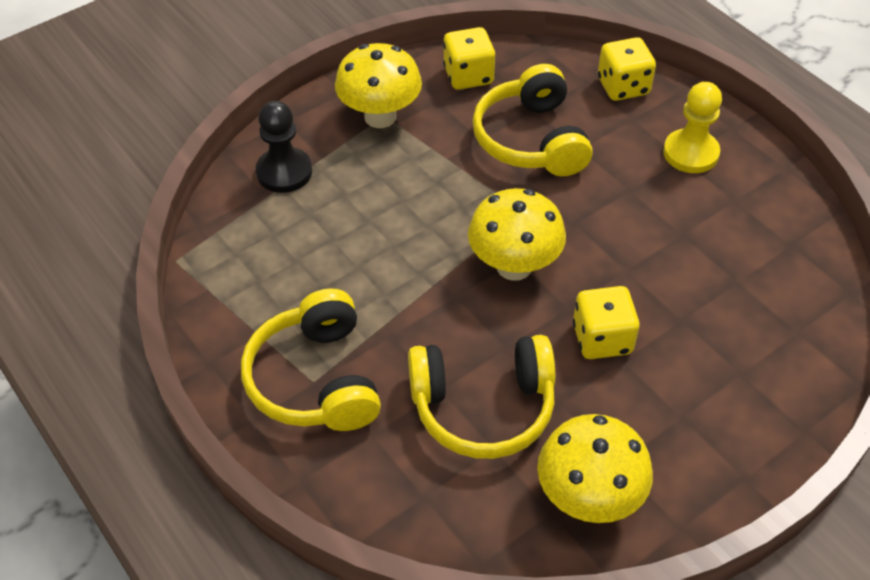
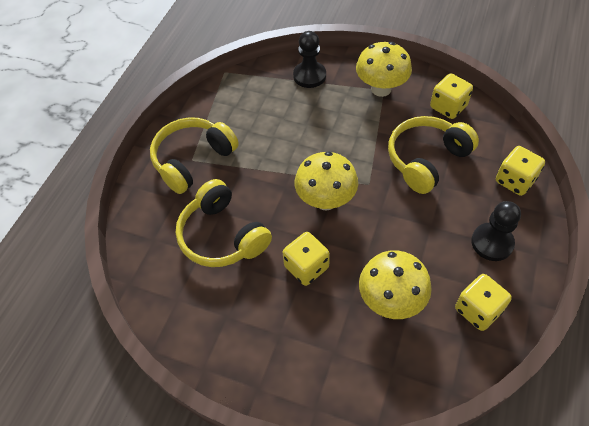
camera: 60 degrees right, 5 degrees up
(588, 497) = (196, 313): yellow mushroom -> yellow mushroom (391, 300)
(690, 153) = (492, 243): yellow pawn -> black pawn
(767, 214) = (478, 310): none -> yellow dice

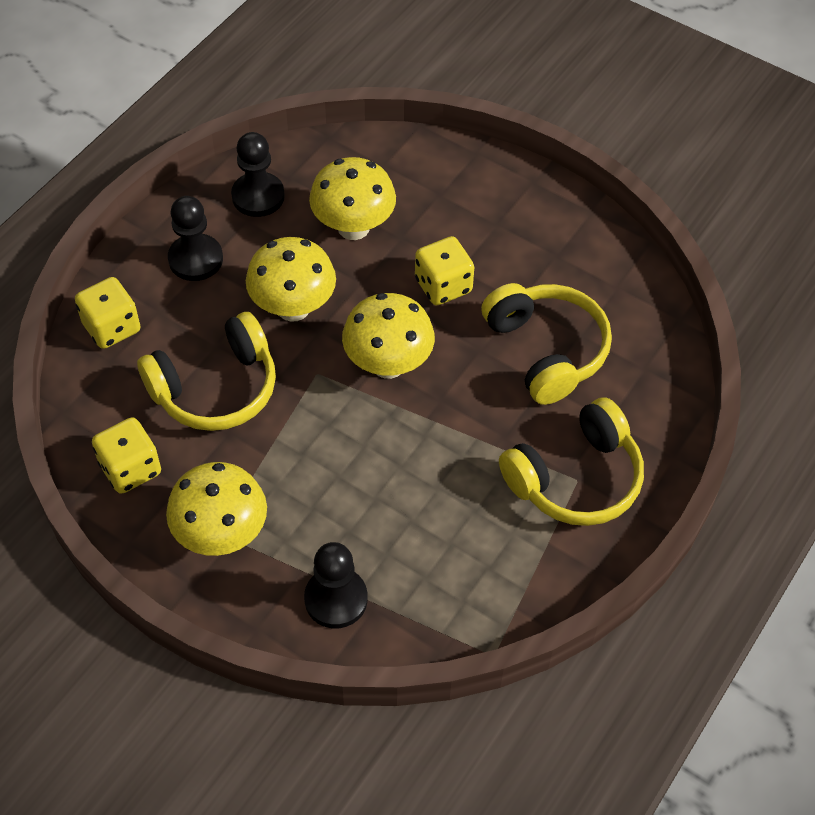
camera: 170 degrees left, 0 degrees up
(405, 223) = (293, 308): none -> yellow mushroom
(478, 310) = (258, 196): yellow dice -> black pawn

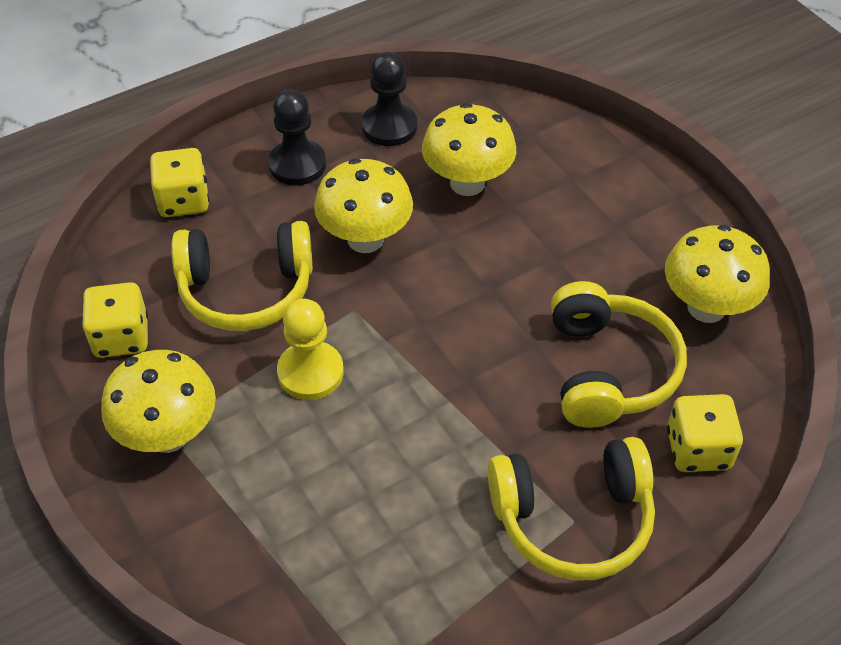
camera: 25 degrees right, 5 degrees down
(310, 439) = (310, 372): none -> yellow pawn
(336, 599) = (243, 547): black pawn -> none
(388, 364) = (431, 326): yellow mushroom -> yellow mushroom (706, 307)
(443, 286) = (529, 268): yellow dice -> yellow dice (698, 449)

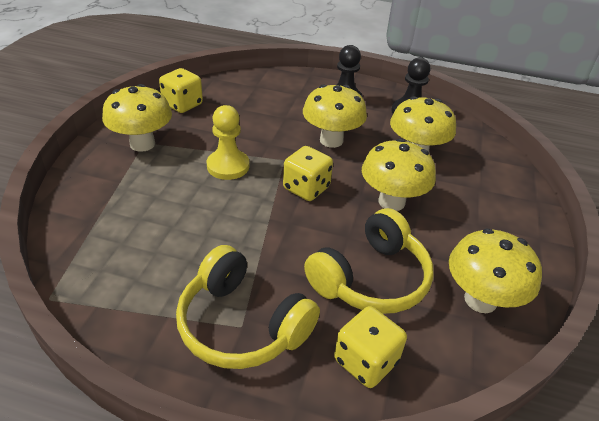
camera: 45 degrees right, 10 degrees down
(183, 201) = (278, 82): yellow dice -> yellow dice (306, 188)
(246, 290) = (252, 123): yellow headphones -> none
(521, 267) = (391, 202): none -> yellow mushroom

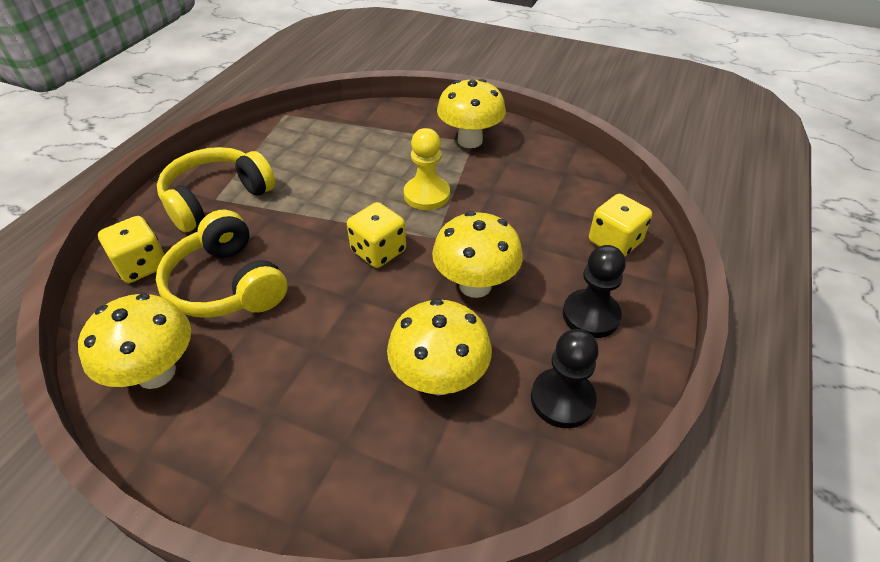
camera: 100 degrees right, 5 degrees up
(182, 104) = (550, 163): yellow dice -> yellow dice (614, 242)
(391, 202) = (337, 326): yellow mushroom -> none

